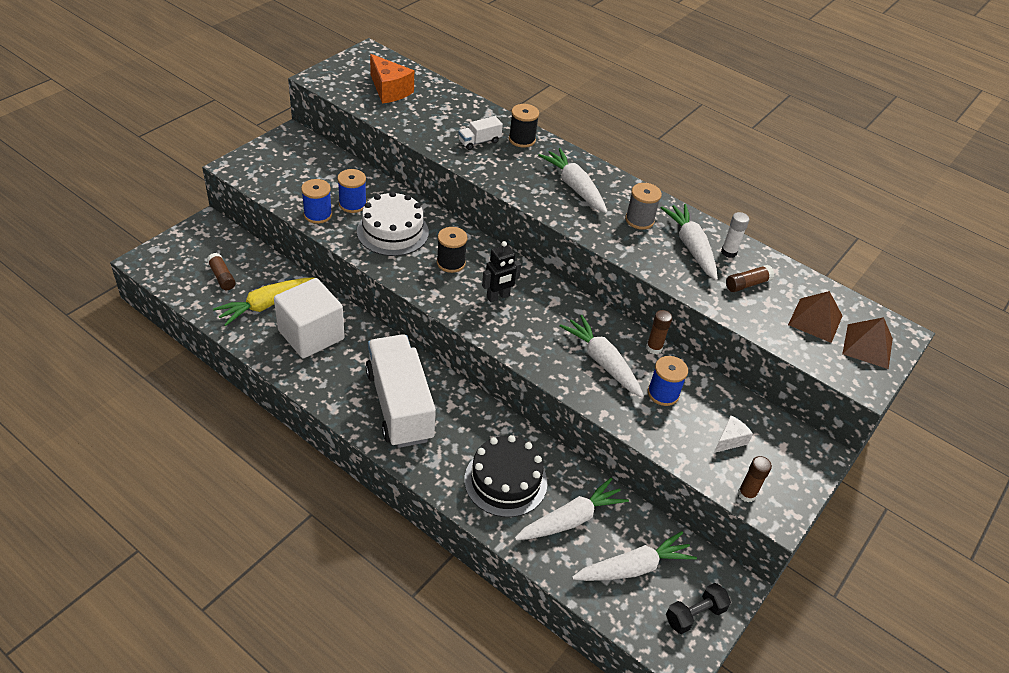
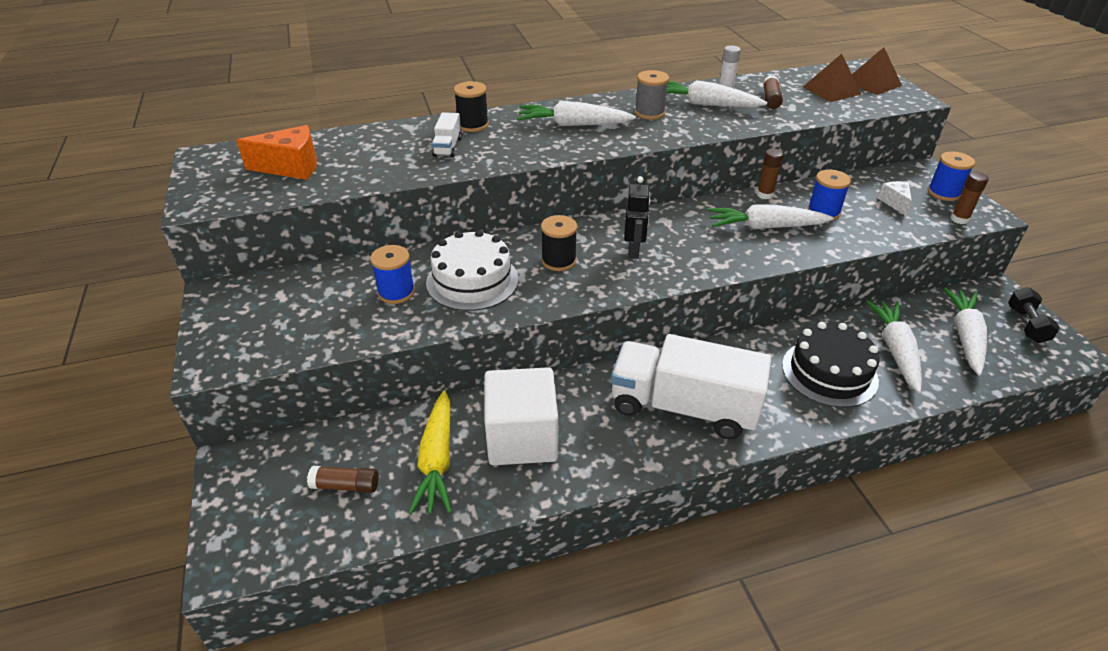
camera: 50 degrees left, 5 degrees down
(318, 214) = (384, 325): blue spool -> blue spool (943, 193)

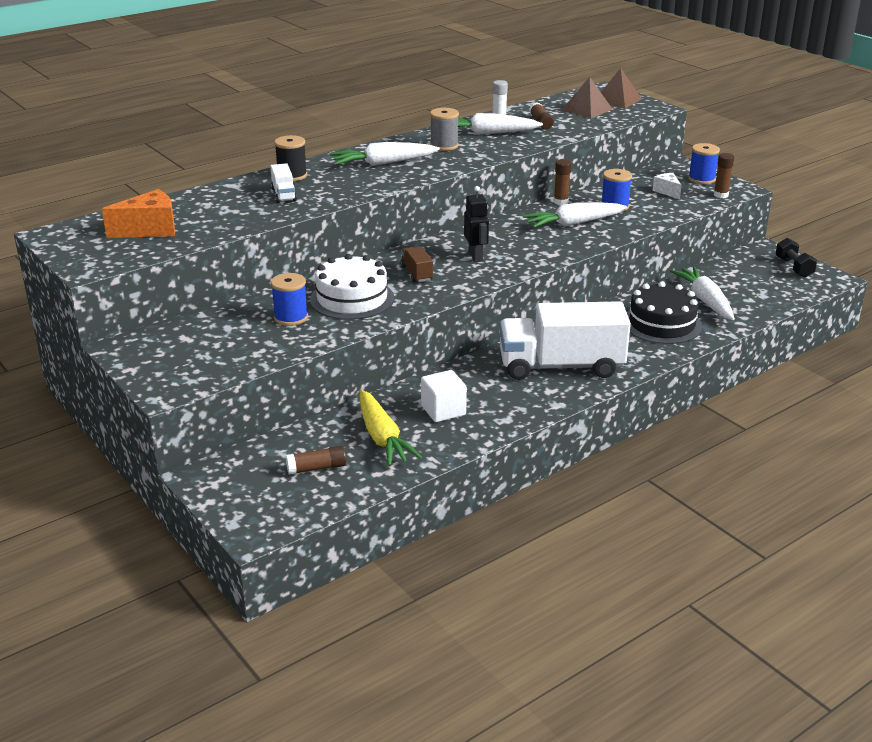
camera: 20 degrees left, 10 degrees down
(522, 438) = (443, 410): white cube -> white cube, size x0.60
(558, 261) = (416, 273): black spool -> brown truck
(965, 337) = (752, 283): white carrot -> none

